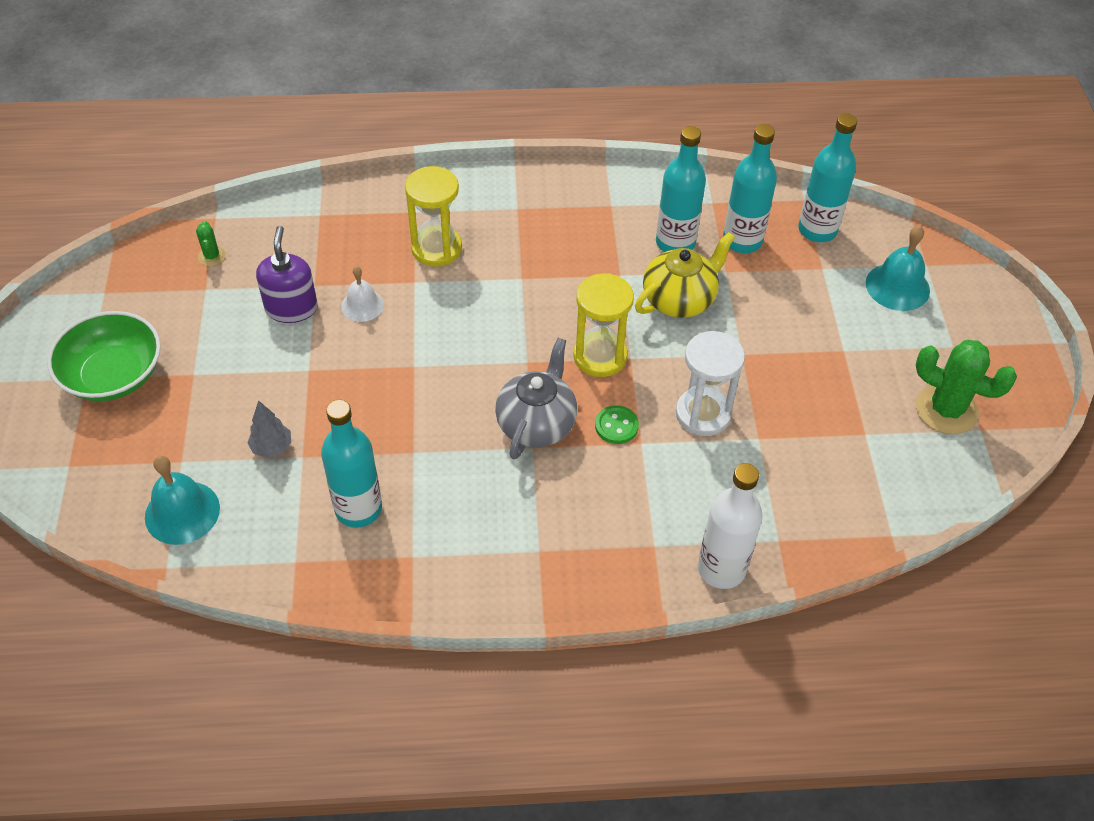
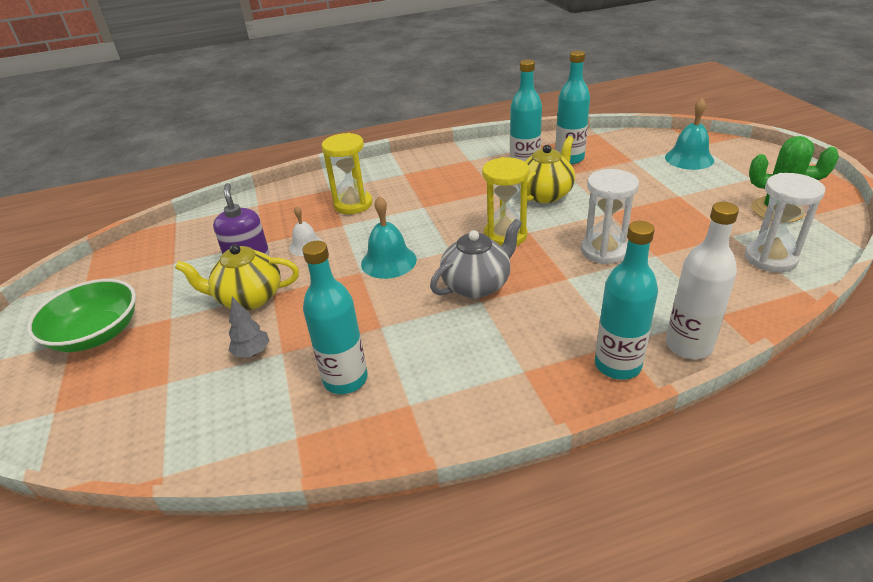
camera: 10 degrees left, 15 degrees down
(182, 512) = (173, 423): turquoise bell -> turquoise bell (388, 261)
(212, 256) = (176, 243): green cactus -> none
(282, 370) = (249, 298): none -> yellow teapot
(537, 424) = (477, 285): grey teapot -> grey teapot turned 45 degrees clockwise
(616, 426) = (541, 272): green button -> none
(817, 230) = (615, 144): turquoise bottle -> turquoise bottle (617, 365)
(886, 481) = (770, 258): none -> white hourglass

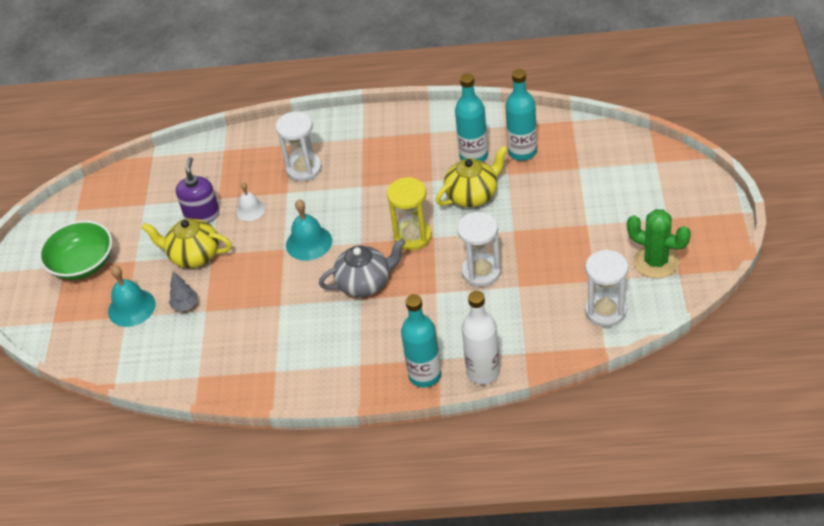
camera: 20 degrees right, 10 degrees up
(345, 379) = (241, 342): turquoise bottle -> none
(353, 204) = (304, 169): yellow hourglass -> white hourglass
(689, 158) = (632, 178): turquoise bell -> turquoise bell (131, 307)

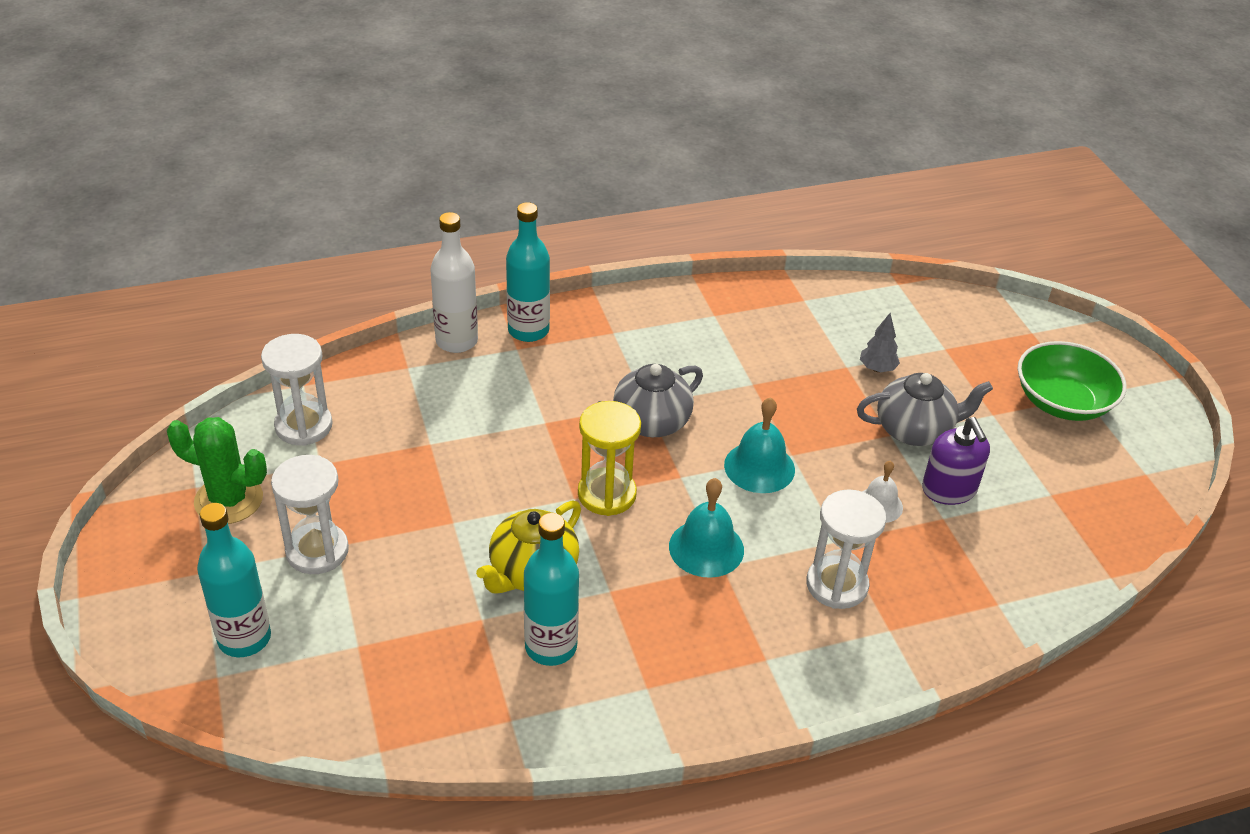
camera: 155 degrees right, 5 degrees down
(131, 307) = (946, 359): turquoise bell -> turquoise bell (706, 548)
(194, 255) = (915, 430): yellow teapot -> grey teapot
(481, 272) = (488, 456): white hourglass -> white hourglass (317, 551)
(522, 152) = (464, 666): turquoise bottle -> turquoise bottle (244, 638)

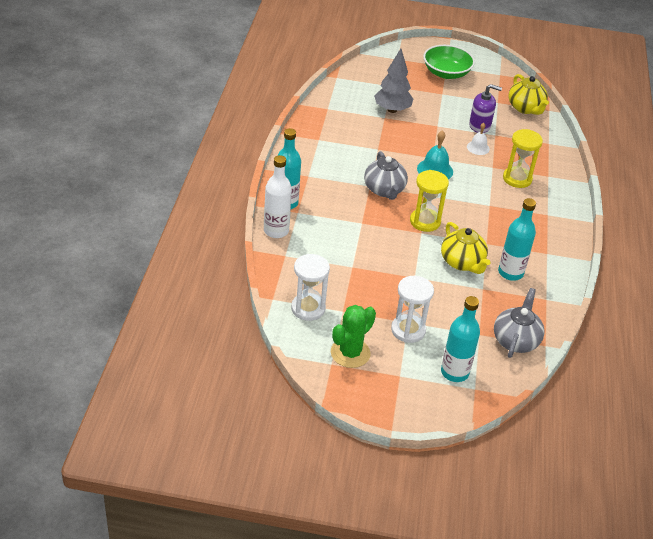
camera: 65 degrees left, 0 degrees up
(706, 548) = (476, 205): turquoise bell -> none
(837, 585) = (517, 179): white hourglass -> yellow hourglass
(877, 369) = (392, 110): grey tree -> grey tree, size x1.89
(915, 430) = (438, 118): grey teapot -> grey teapot (515, 340)
(1076, 539) = (525, 108): none -> yellow teapot

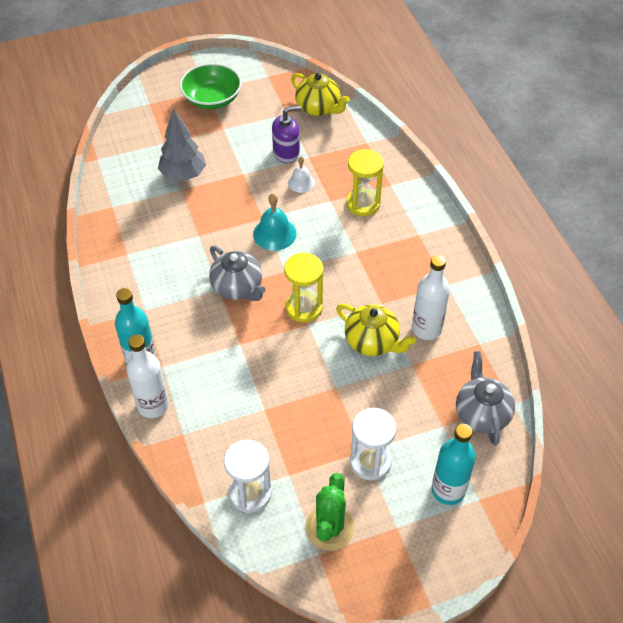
camera: 25 degrees left, 10 degrees up
(510, 273) = (426, 329): turquoise bottle -> white bottle

